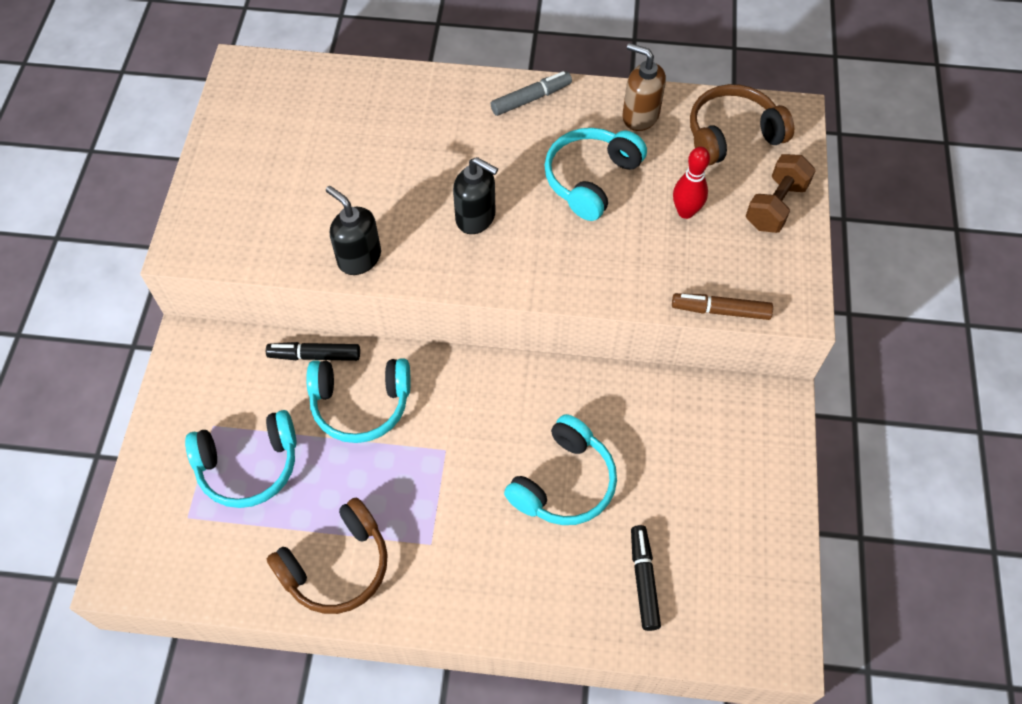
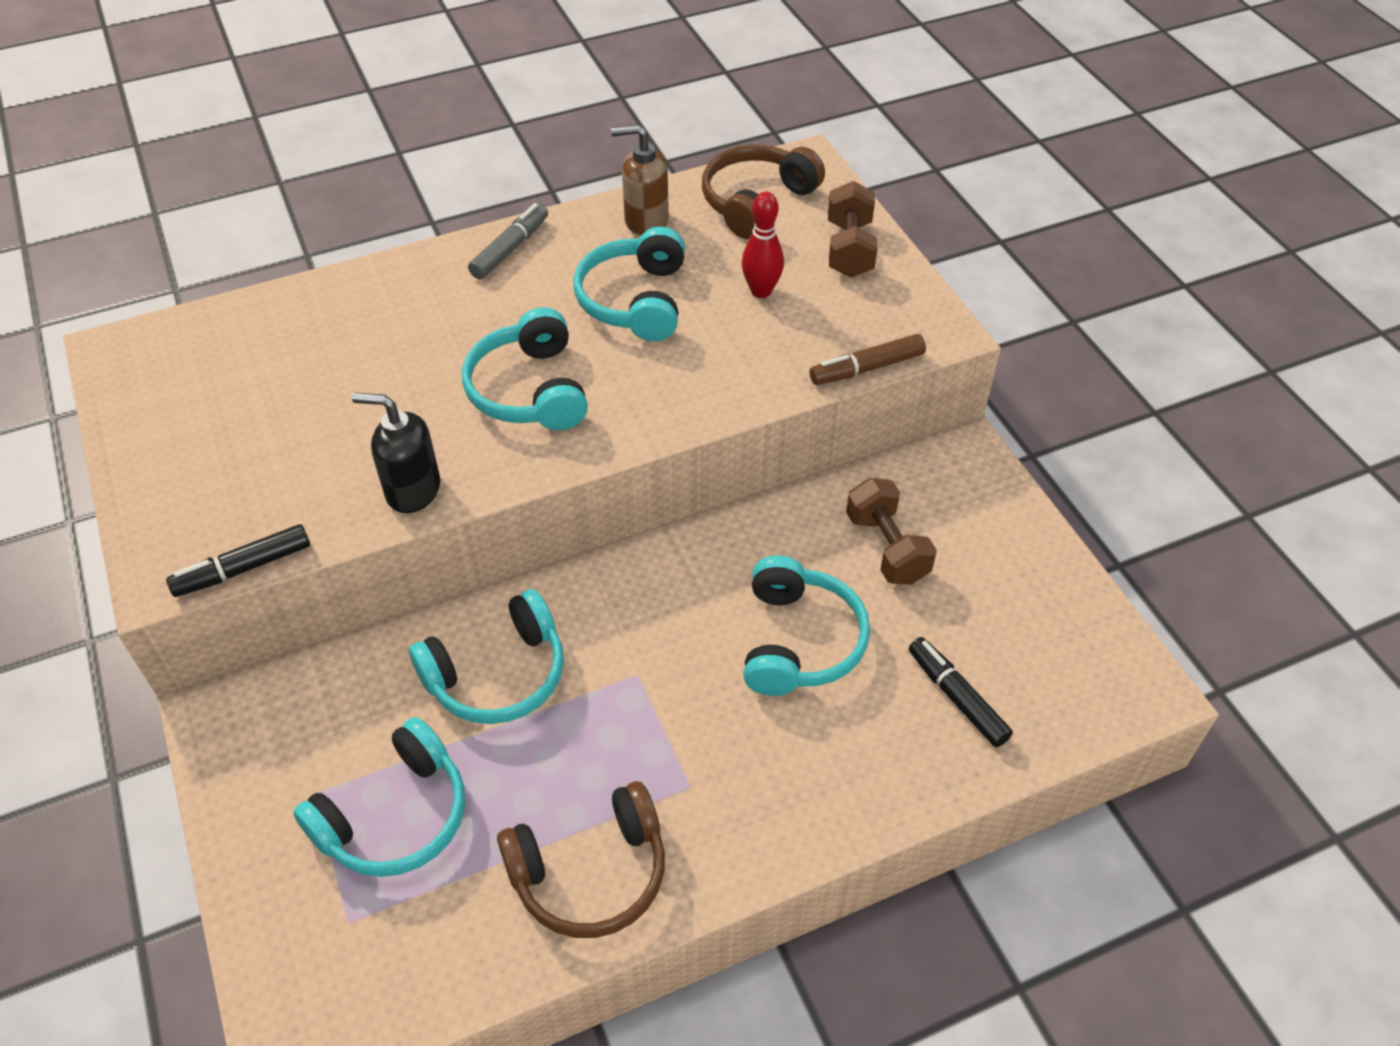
camera: 30 degrees left, 10 degrees down
(314, 355) = (401, 648): black marker -> black marker (243, 568)
(337, 566) = (590, 873): brown headphones -> brown headphones turned 45 degrees clockwise
(476, 218) = (529, 390): black soap dispenser -> turquoise headphones
(670, 446) = (887, 548): none -> brown dumbbell

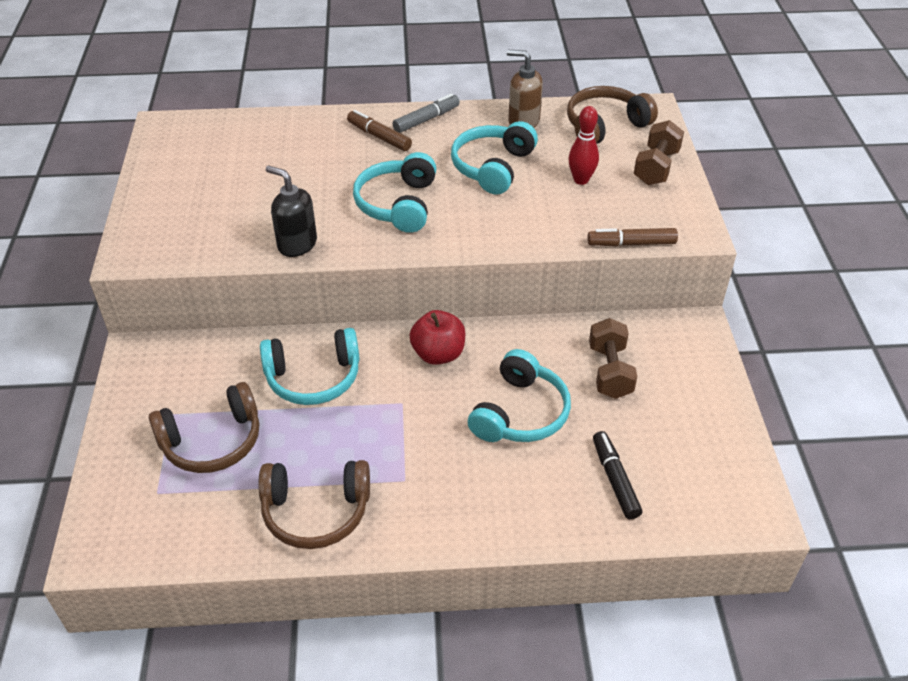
camera: 20 degrees right, 5 degrees down
(243, 568) = (176, 263): black marker -> none
(395, 816) = (212, 441): turquoise headphones -> brown headphones
(454, 291) = (379, 137): none -> brown marker
(655, 588) = (438, 354): none -> red apple

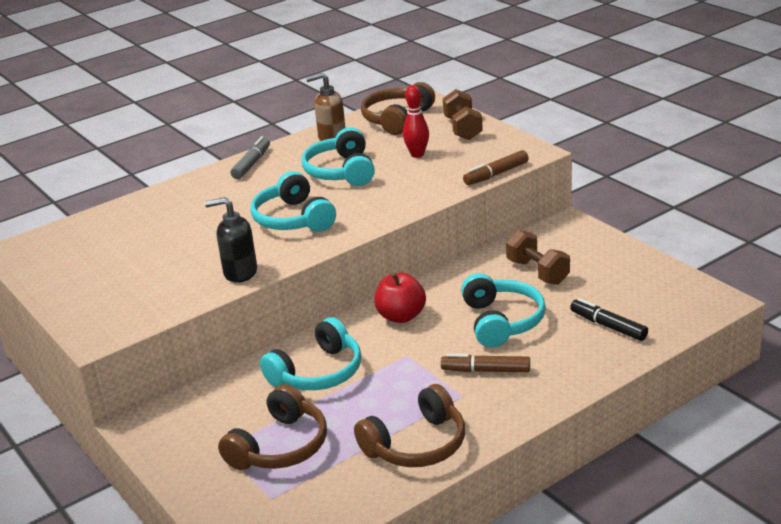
camera: 30 degrees left, 15 degrees down
(379, 137) = (225, 187): brown marker -> brown marker (486, 370)

